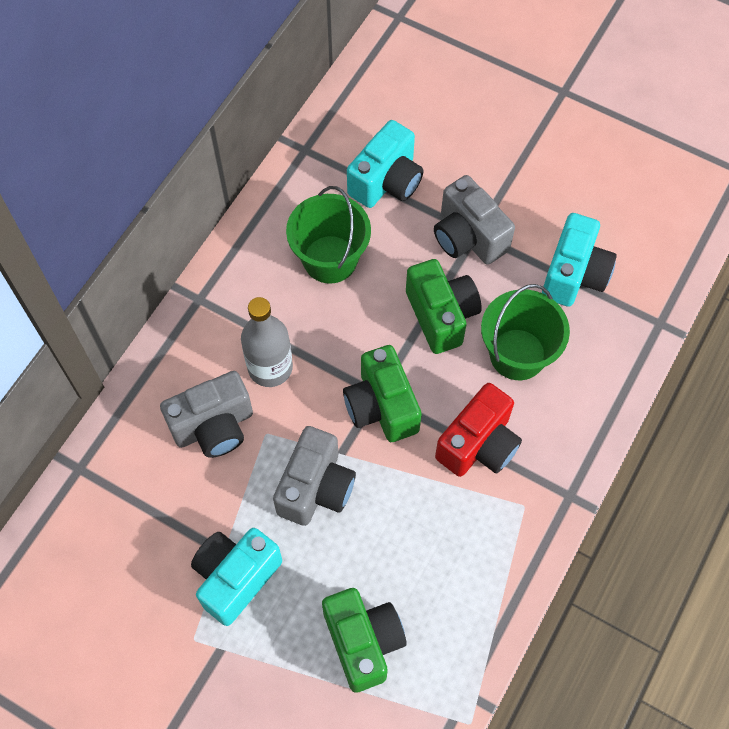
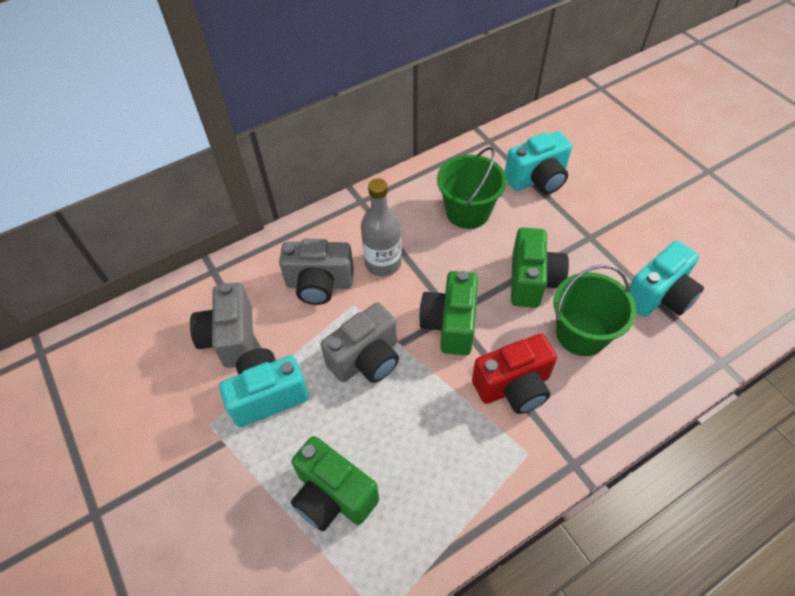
camera: 30 degrees right, 10 degrees down
(363, 642) = (333, 495): green camera -> green camera turned 120 degrees clockwise
(468, 237) = (582, 237): grey camera -> grey camera (231, 338)

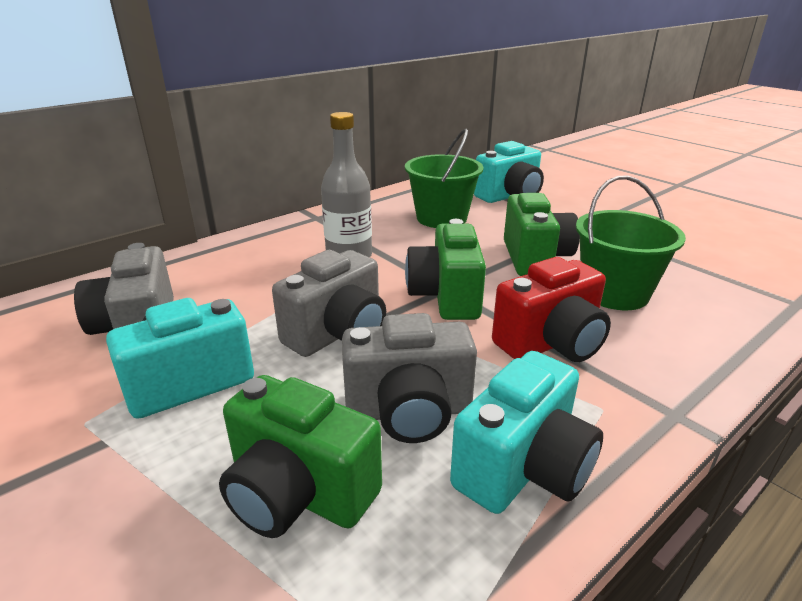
camera: 10 degrees left, 25 degrees down
(319, 284) = (268, 276): grey camera -> grey camera (409, 412)
(659, 296) = (686, 260): turquoise camera -> turquoise camera (523, 468)

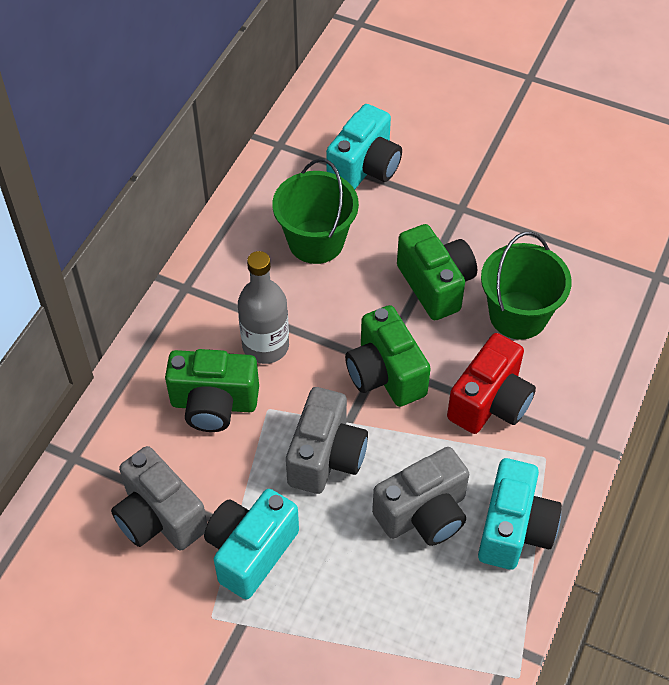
camera: 25 degrees left, 25 degrees up
(298, 493) = (394, 604): green camera -> green camera (214, 404)

